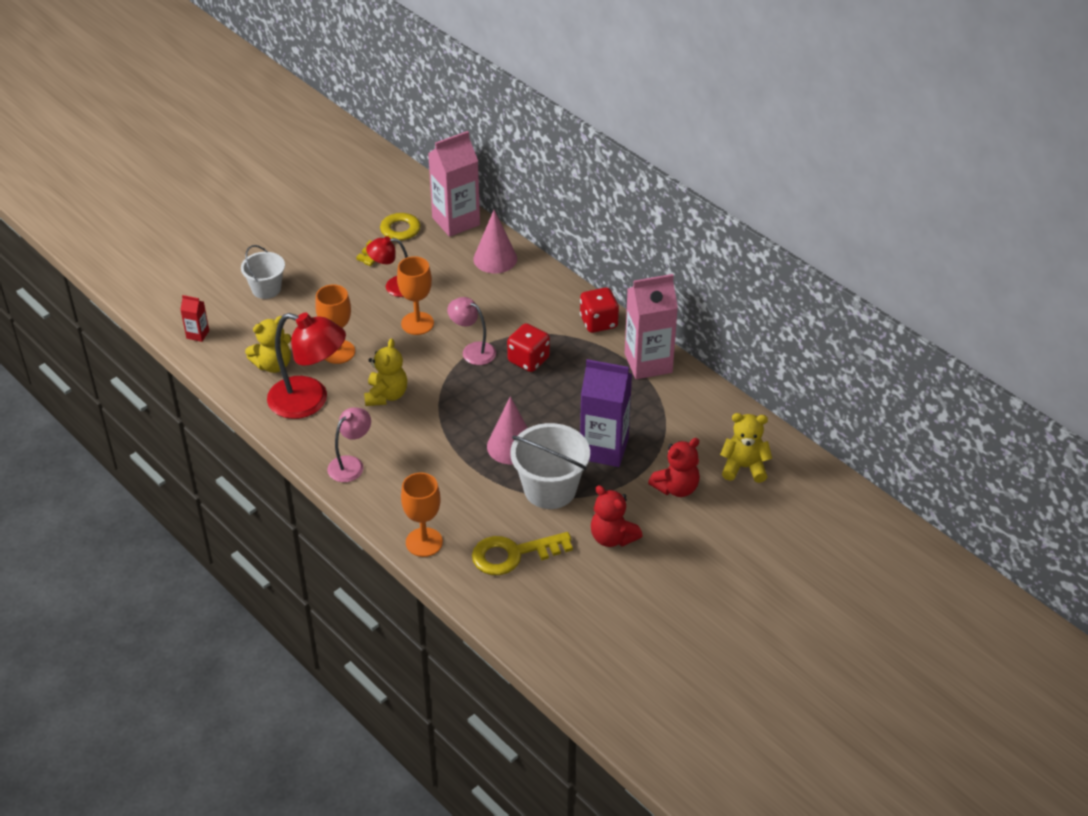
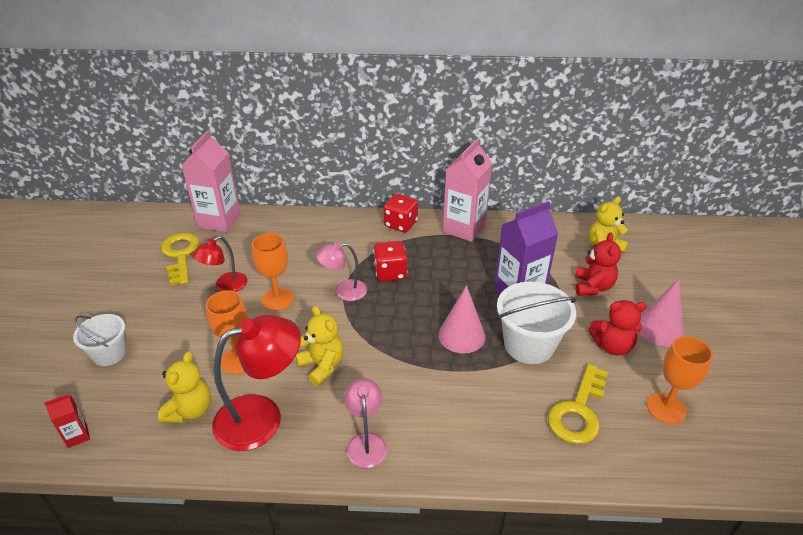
camera: 45 degrees left, 5 degrees down
(424, 542) = (509, 458): orange goblet -> orange goblet (666, 408)
(495, 258) = (279, 227): pink cone -> pink cone (659, 329)

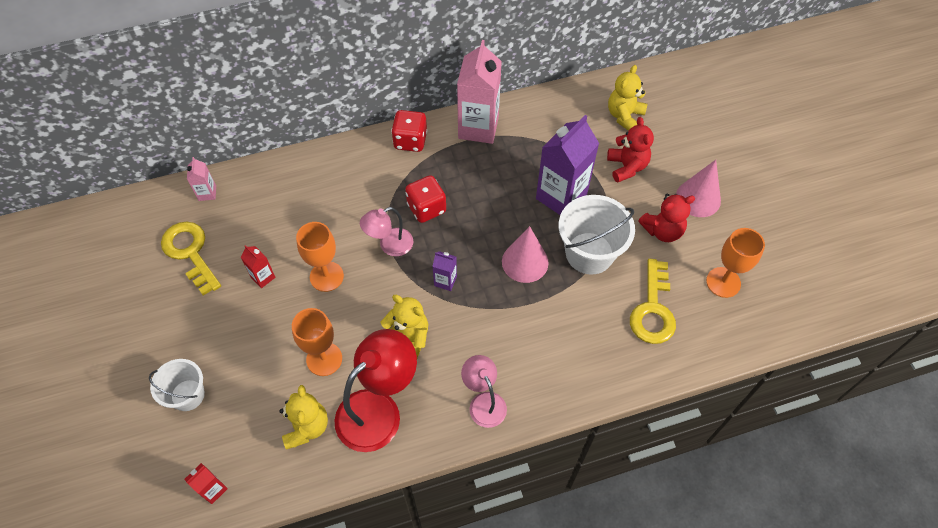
camera: 20 degrees left, 20 degrees up
(219, 221) = (207, 193): pink carton -> pink carton, size x0.45
(225, 286) = (263, 277): red lamp -> red carton
(379, 330) = (445, 281): none -> purple carton

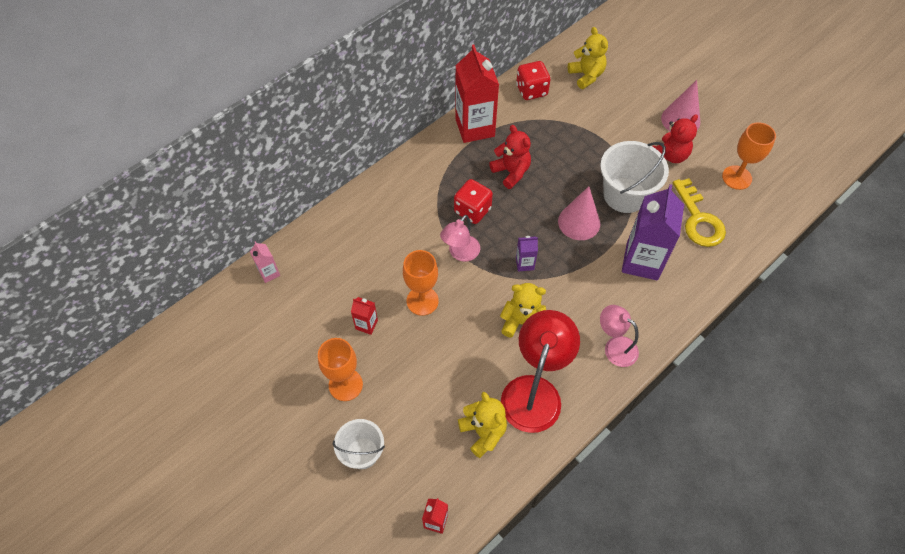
camera: 25 degrees left, 0 degrees up
(190, 252) = (286, 331): yellow key -> none
(324, 359) = (463, 370): orange goblet -> orange goblet (345, 385)
(410, 141) = (424, 159): red dice -> red dice (531, 90)
(478, 128) = (475, 127): pink carton -> red carton
(561, 197) = (576, 159): purple carton -> purple carton (642, 261)
(624, 116) = (586, 76): yellow teddy bear -> yellow teddy bear turned 150 degrees clockwise
(627, 167) = (612, 115): red teddy bear -> red teddy bear (511, 172)

